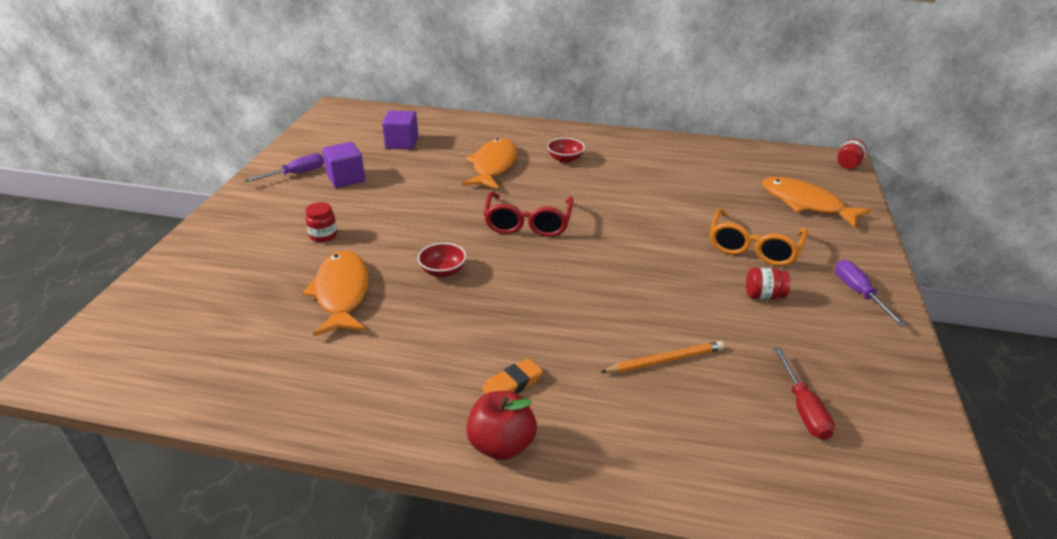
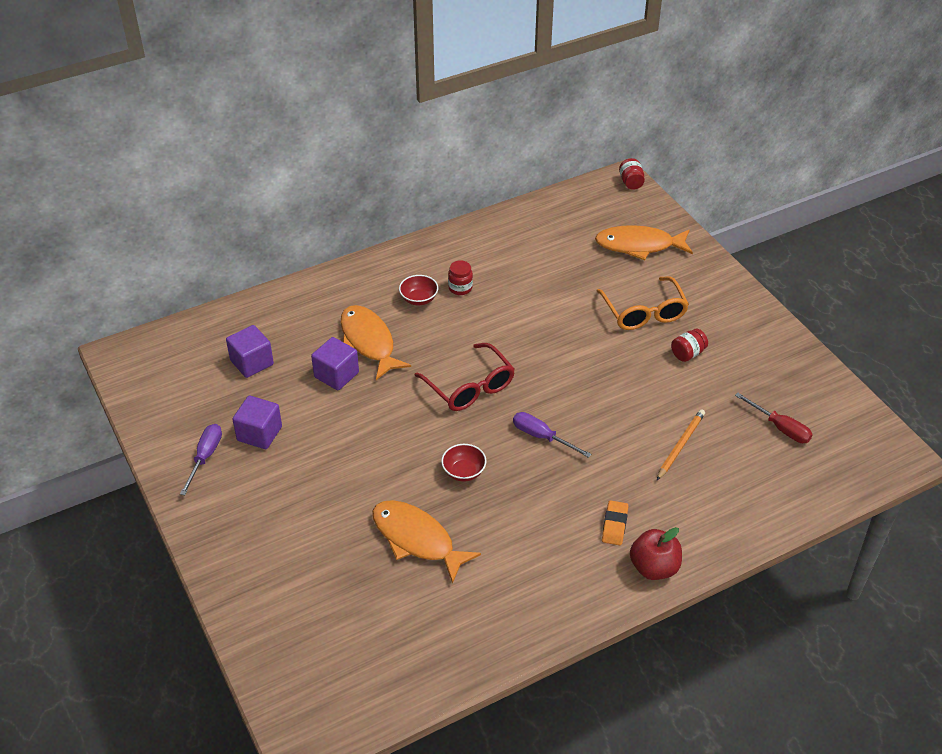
camera: 40 degrees left, 10 degrees up
(323, 235) = (327, 501): red jar -> red jar (460, 288)
(443, 172) = (336, 375): none -> purple cube
(859, 293) = (738, 315): purple screwdriver -> purple screwdriver (542, 437)

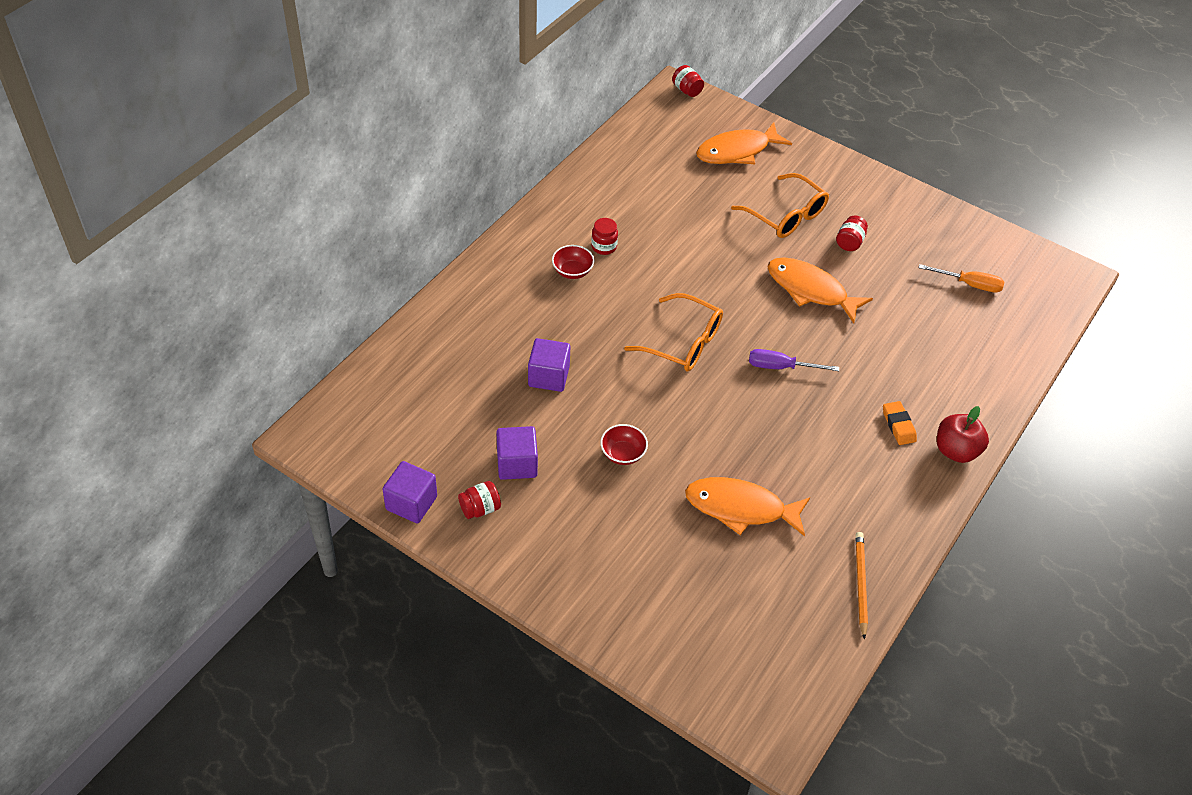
camera: 30 degrees left, 5 degrees up
(205, 457) = (480, 508): purple screwdriver -> red jar
(252, 362) = (454, 394): purple cube -> purple cube (411, 503)
(369, 342) = (555, 332): orange fish -> orange fish (810, 290)
(464, 472) = (736, 427): red bowl -> red bowl (623, 454)
(470, 387) = (683, 343): red glasses -> orange glasses
(680, 445) = (901, 330): orange pencil -> orange pencil (860, 584)
(780, 428) = (969, 284): red screwdriver -> orange screwdriver

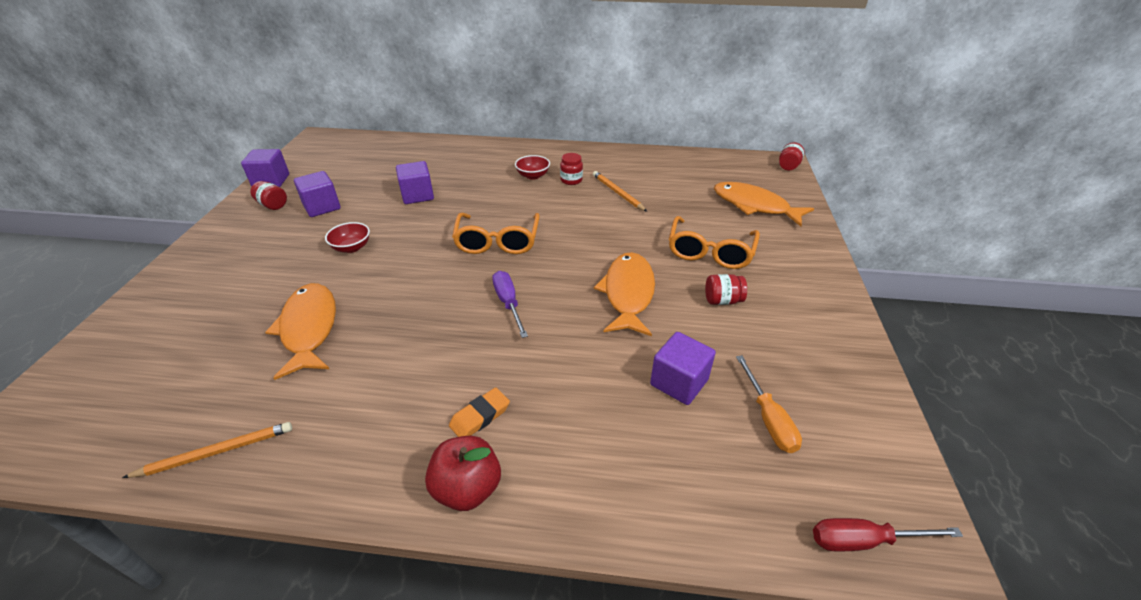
camera: 65 degrees right, 10 degrees down
(653, 225) = (617, 193): none -> orange pencil
(919, 309) = (679, 382): none -> purple cube
(1062, 296) = (864, 540): none -> red screwdriver

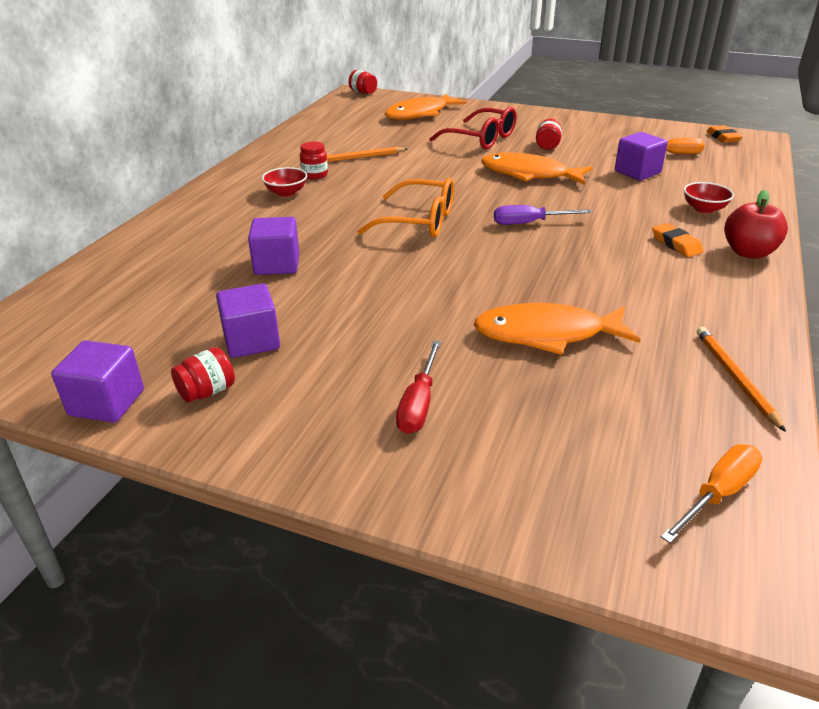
camera: 75 degrees left, 5 degrees down
(82, 429) = (717, 494): none -> orange screwdriver
(352, 247) = (383, 311): red bowl -> red bowl (704, 209)
(710, 252) = (481, 139): orange glasses -> red glasses
(864, 540) = (755, 150): red screwdriver -> red screwdriver (419, 404)
(891, 493) = (723, 137): none -> orange eraser

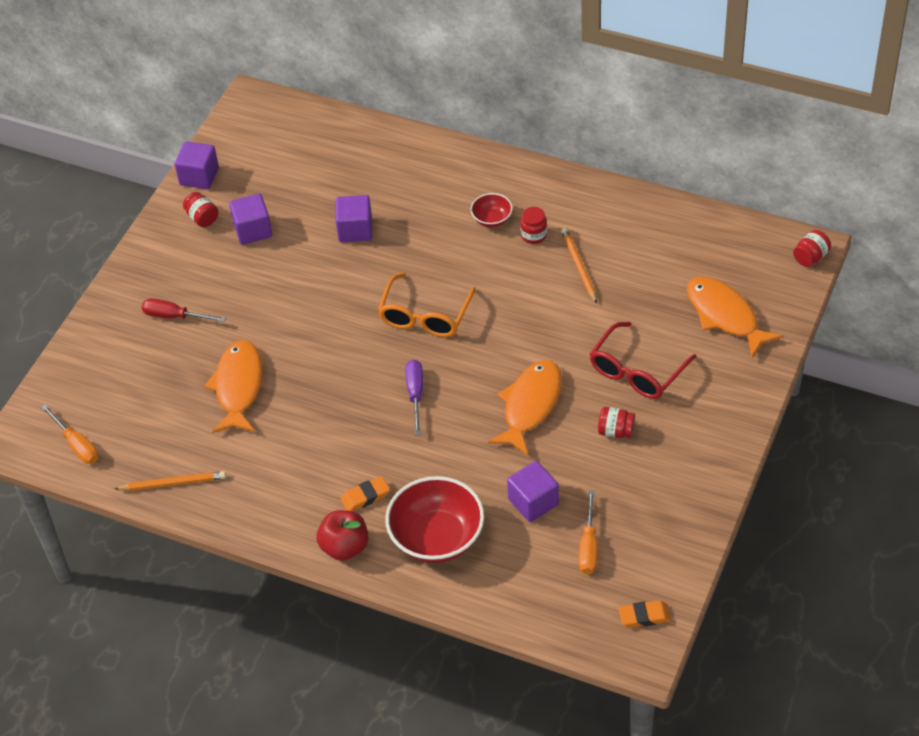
camera: 95 degrees right, 15 degrees up
(704, 209) = (437, 538): red bowl -> red bowl, size x2.05

